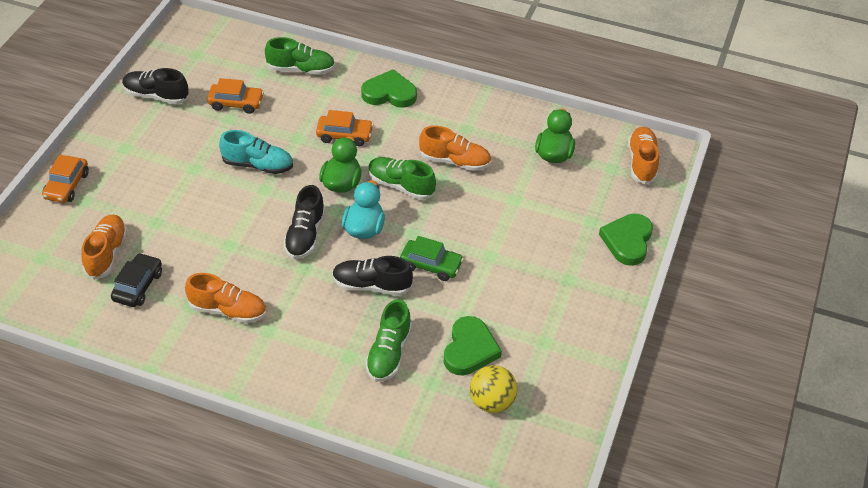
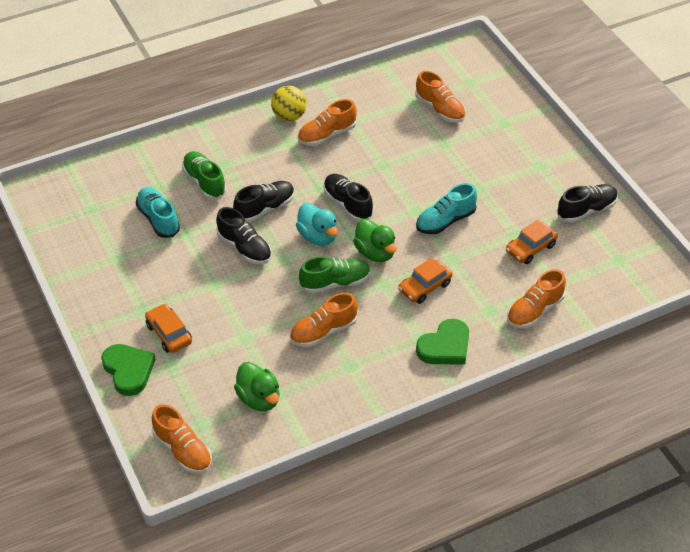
camera: 135 degrees right, 0 degrees up
(67, 185) = (528, 121): orange car -> orange car (169, 333)
(138, 286) = (394, 109): black car -> none
(301, 69) = (534, 311): green shoe -> orange shoe
(431, 265) = (244, 248): green car -> black shoe
(469, 349) = (158, 219): green heart -> turquoise shoe
(492, 402) = (112, 202): yellow ball -> yellow ball (289, 116)

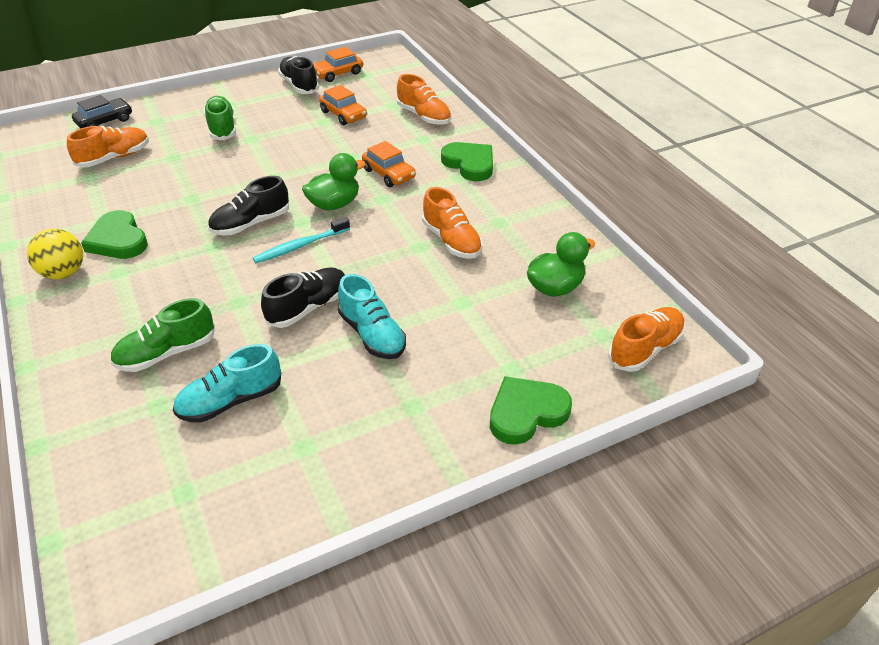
camera: 90 degrees left, 5 degrees down
(169, 333) = (457, 374): orange car -> orange car (338, 73)
(265, 208) = (238, 291): black shoe -> none
(318, 236) = (300, 246): turquoise duck -> turquoise toothbrush
(327, 135) = (118, 240): orange shoe -> green heart
(335, 283) = (377, 233): green shoe -> green shoe (222, 128)
(445, 221) = (295, 159): turquoise shoe -> turquoise shoe (372, 334)
(499, 91) = (105, 121): none -> black car

